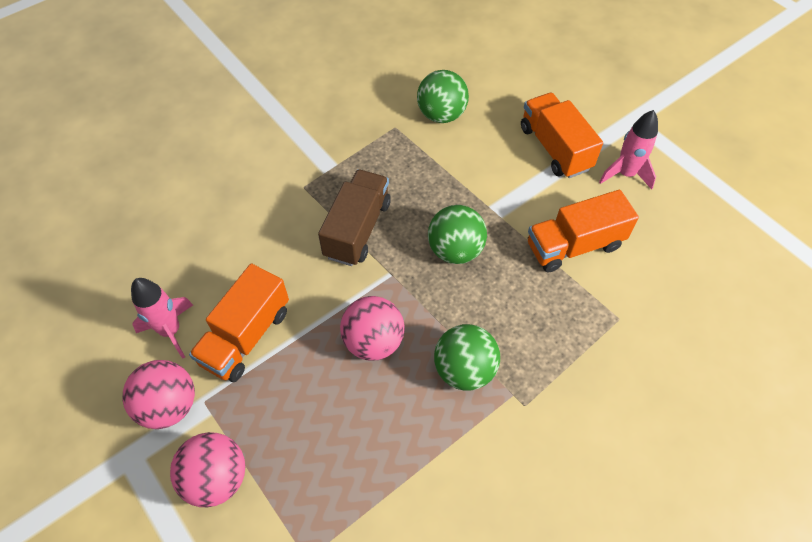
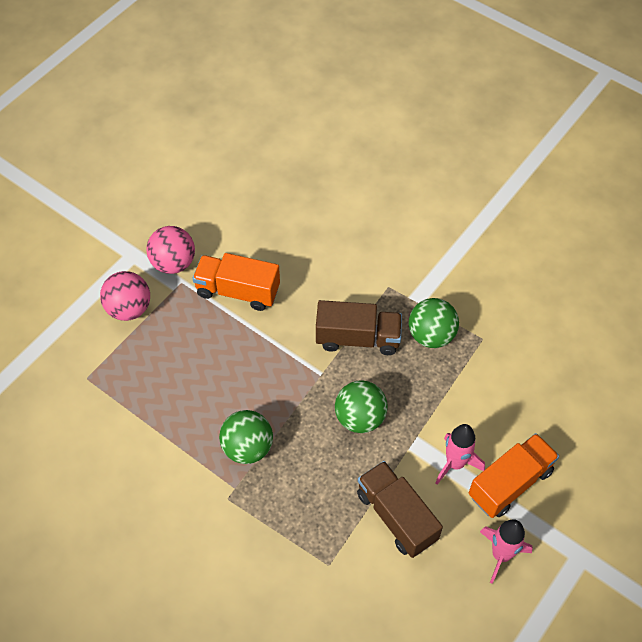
camera: 75 degrees right, 0 degrees up
(171, 331) = (230, 243): pink rocket -> pink rocket (455, 464)
(373, 341) = (255, 377): pink ball -> none
(441, 115) = (513, 374): green ball -> green ball (431, 335)
(574, 245) = (396, 516): orange truck -> brown truck

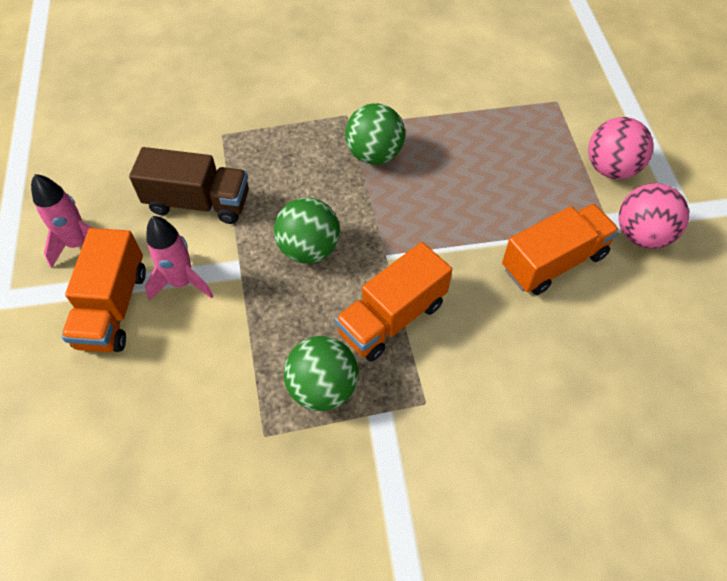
camera: 135 degrees right, 0 degrees up
(358, 338) = (392, 317): brown truck -> orange truck

